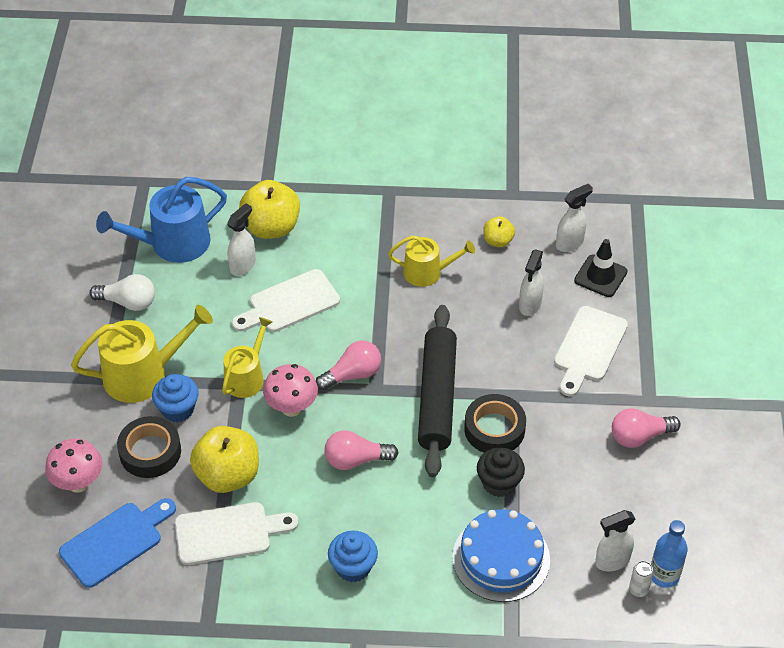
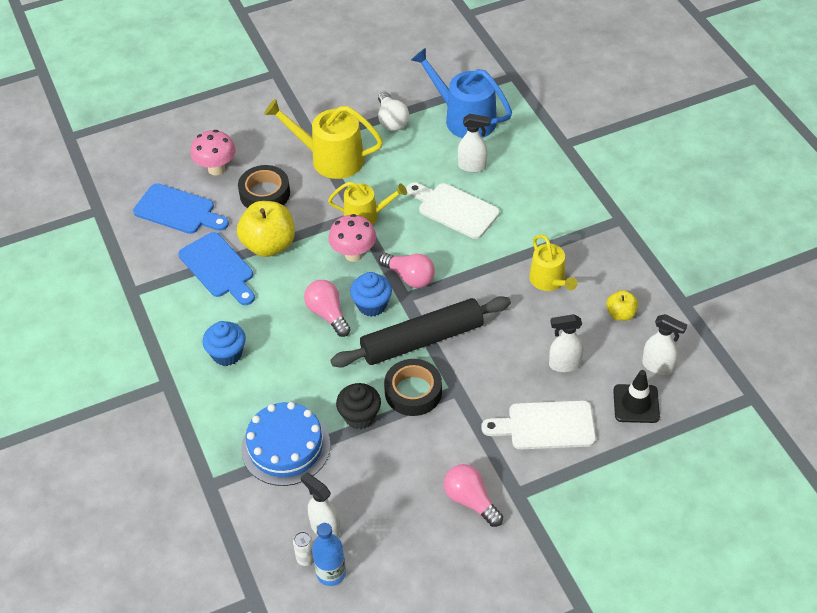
camera: 65 degrees right, 0 degrees up
(143, 375) = (331, 158): yellow watering can -> yellow watering can turned 150 degrees clockwise
(178, 409) = (311, 191): blue cupcake -> blue cupcake (372, 305)
(228, 533) = (218, 268): white cutting board -> blue cutting board
(271, 227) = (523, 165): yellow apple -> none

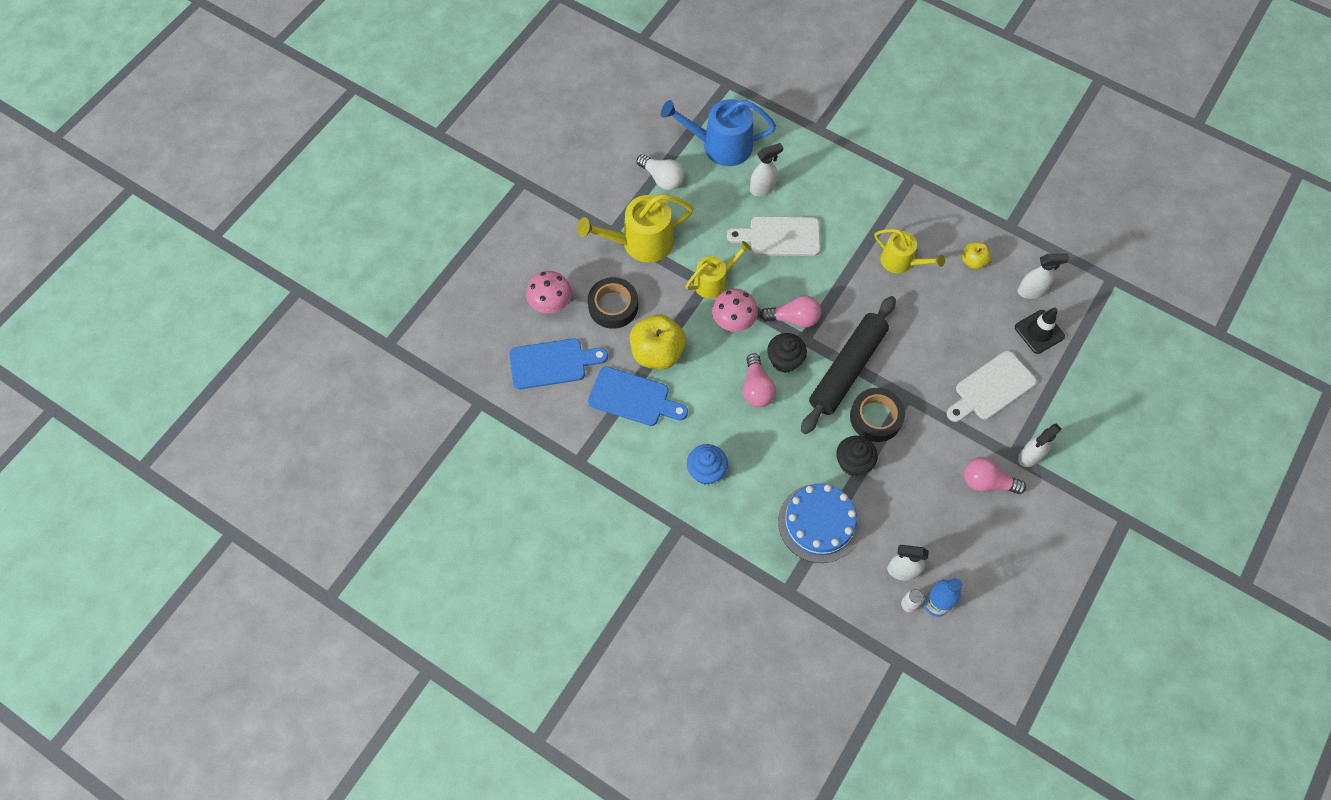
camera: 35 degrees left, 15 degrees up
(327, 314) = (756, 388): pink light bulb -> pink light bulb turned 120 degrees counterclockwise
(372, 305) = (784, 360): blue cupcake -> black cupcake
(564, 364) = (966, 328): white spray bottle -> white spray bottle (1029, 456)

